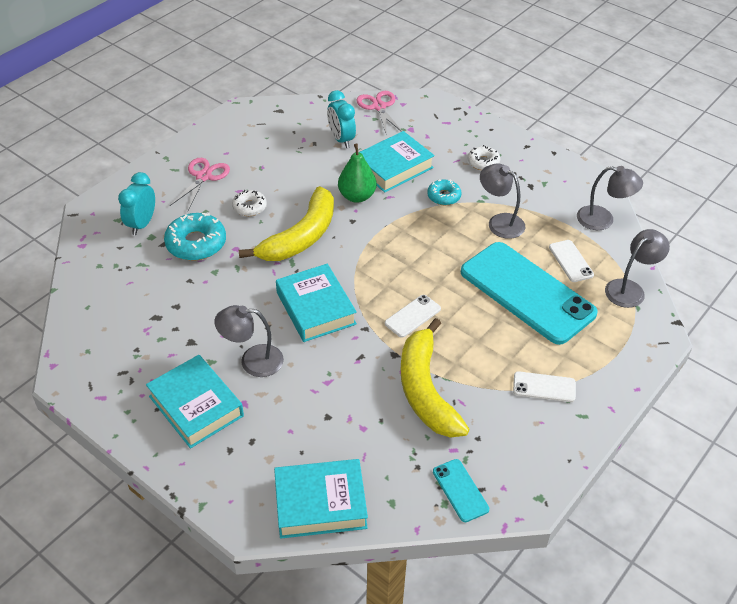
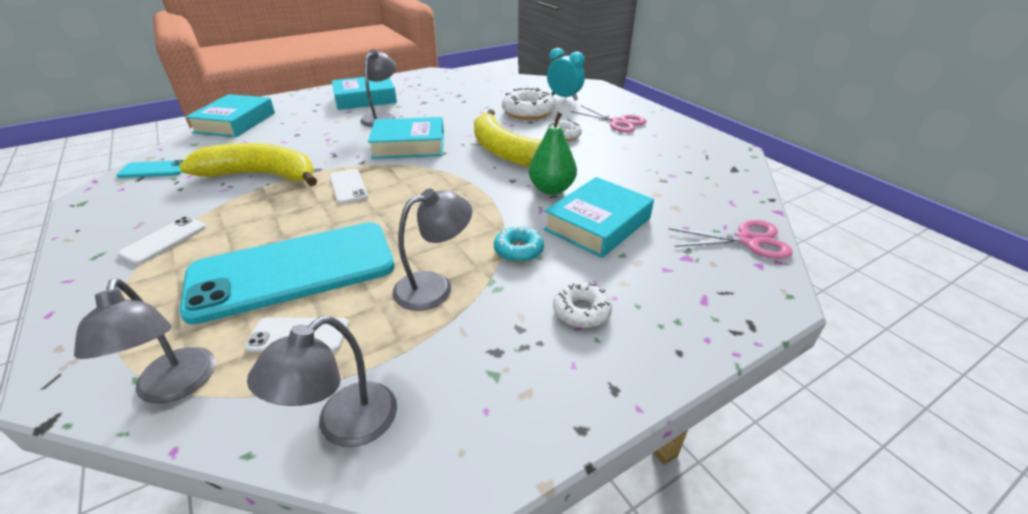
camera: 110 degrees right, 10 degrees down
(196, 243) = (528, 112): turquoise donut -> white donut
(341, 139) = (667, 198): turquoise clock -> none
(393, 167) = (597, 224): turquoise book -> turquoise book turned 60 degrees clockwise

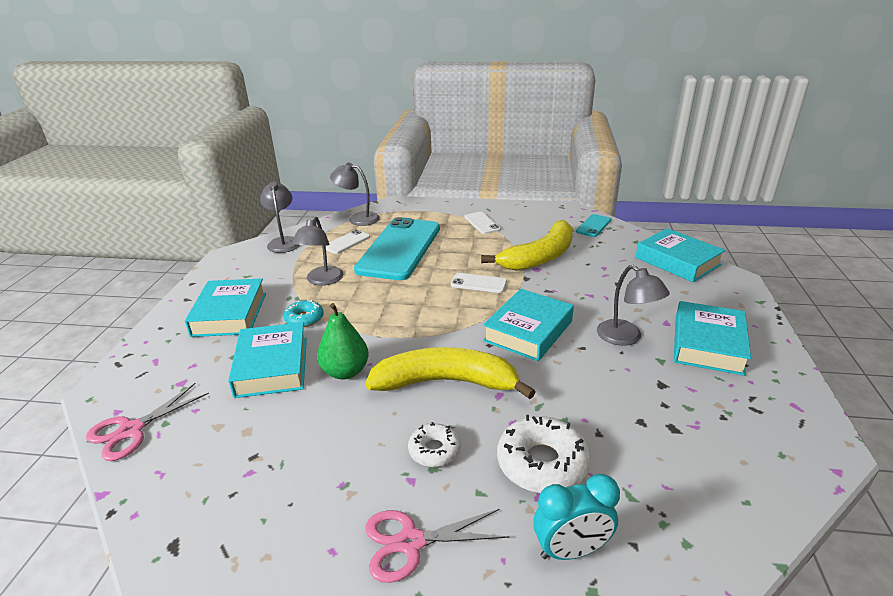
camera: 130 degrees right, 5 degrees down
(581, 311) = (229, 314): white donut -> turquoise book

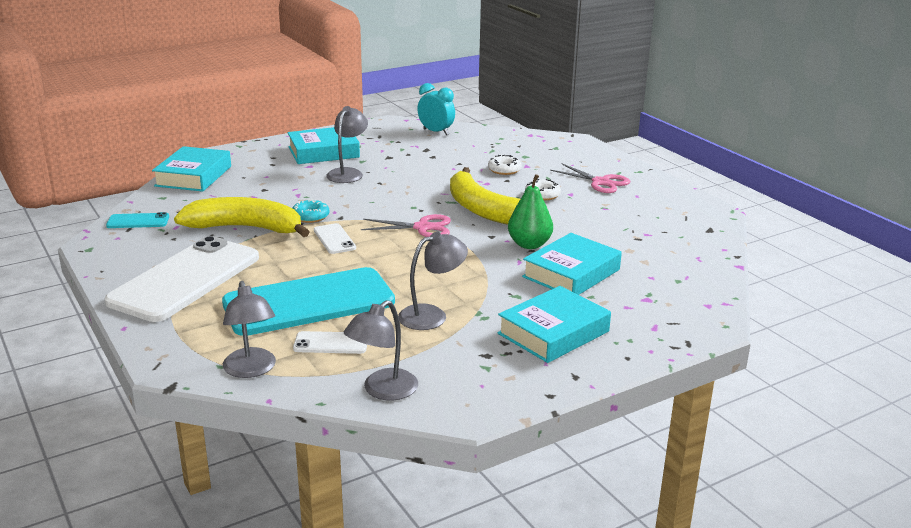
camera: 130 degrees left, 5 degrees down
(131, 430) = (703, 288): pink scissors -> pink scissors (422, 228)
(304, 318) = (500, 291): turquoise donut -> turquoise donut (310, 216)
(482, 223) = (185, 279): white phone -> white phone, size x2.41
(528, 331) = (383, 202): turquoise book -> none
(542, 463) = (504, 170): white donut -> white donut, size x0.59
(571, 550) = (543, 154): turquoise clock -> turquoise clock (436, 132)

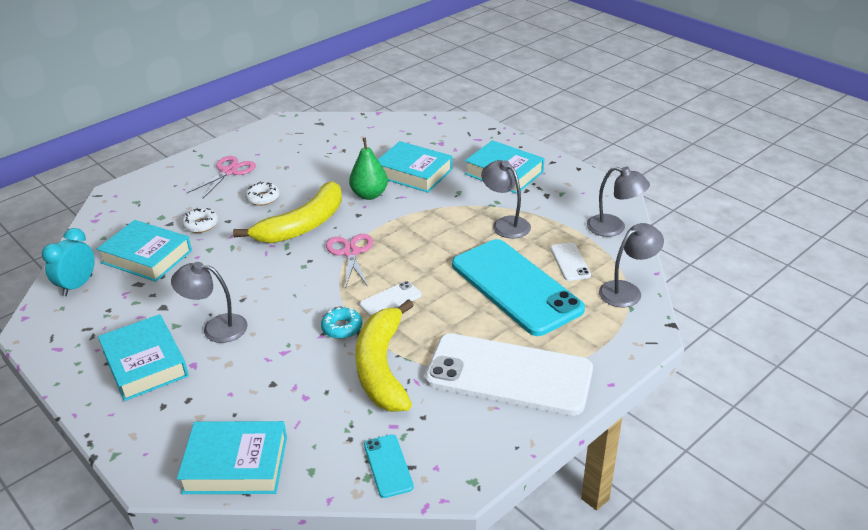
camera: 100 degrees left, 10 degrees up
(463, 152) = (147, 257): none -> turquoise book

